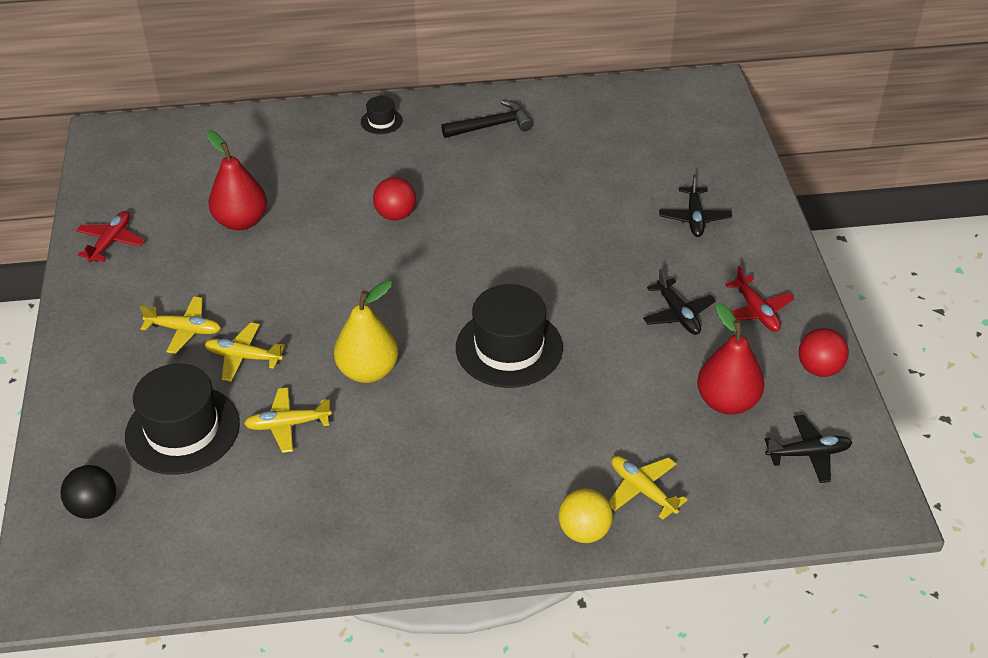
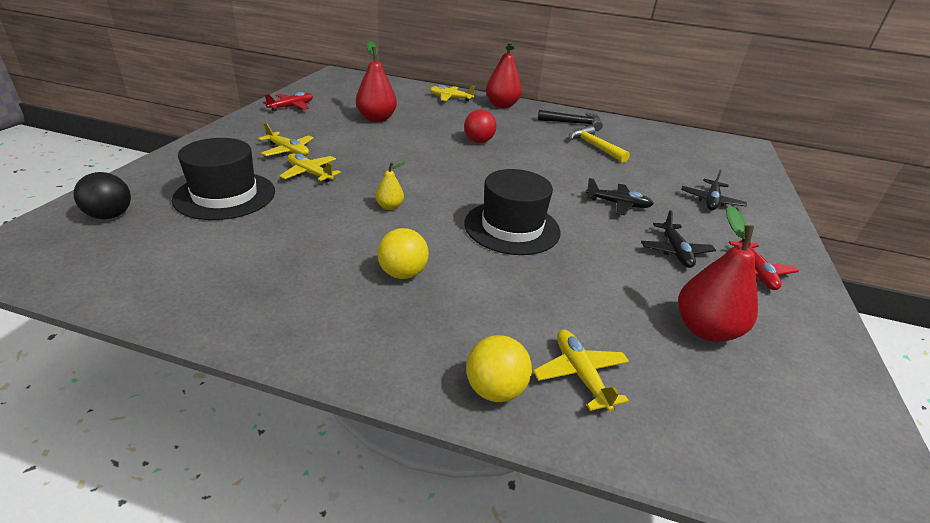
camera: 20 degrees right, 10 degrees down
(287, 424) = (300, 216): yellow plane -> yellow plane (450, 98)
(368, 371) = (389, 206): yellow pear -> yellow pear, size x0.52
(381, 121) = (501, 105): black hat -> red pear
(441, 452) = (403, 273): none -> yellow ball
(536, 167) = (594, 146): none -> yellow hammer
(808, 454) = (795, 411): black plane -> black plane (618, 204)
(819, 368) = (818, 335): red ball -> none

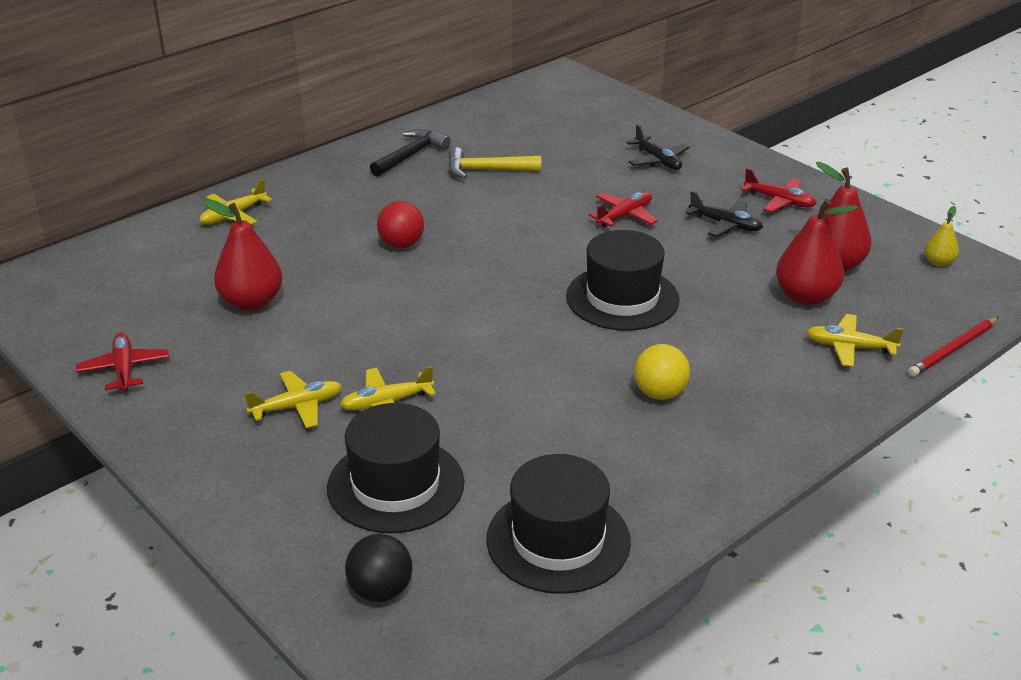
camera: 55 degrees left, 0 degrees up
(184, 270) = (558, 540): none -> black hat
(389, 206) = (520, 364): yellow pear -> yellow pear (938, 262)
(495, 389) = (843, 394): yellow ball -> none
(501, 105) = (302, 184): red pear -> red pear (805, 296)
(618, 204) = (624, 216): black plane -> red plane
(671, 472) = (953, 349): none -> red pencil

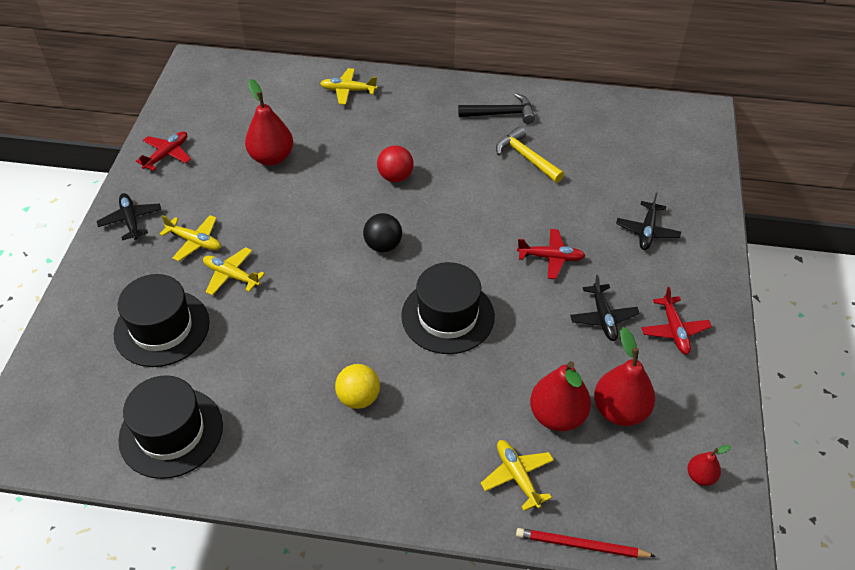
camera: 50 degrees right, 15 degrees up
(189, 440) = (131, 220): none -> black plane
(380, 591) = (71, 379): black ball -> black ball (383, 245)
(938, 262) = (700, 476): yellow pear -> red pear

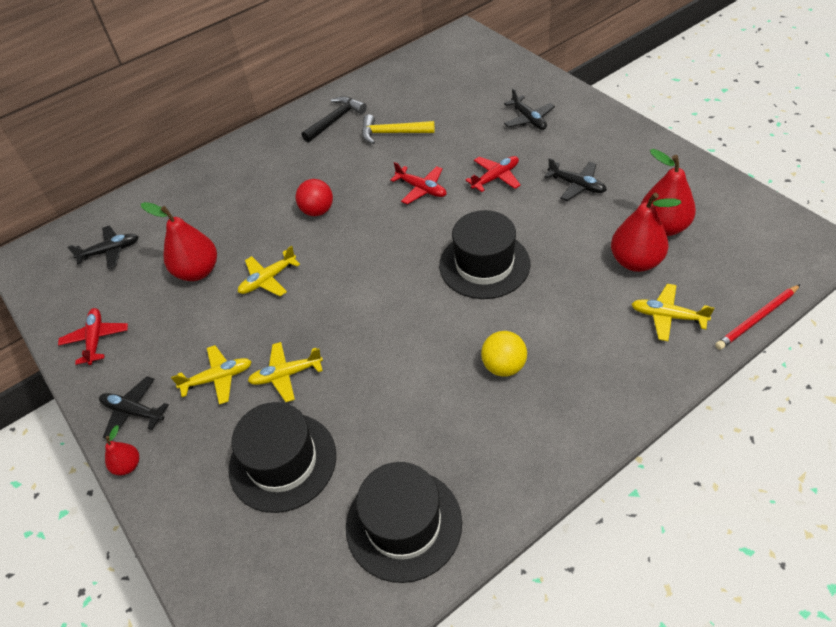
camera: 40 degrees left, 0 degrees up
(243, 99) = (110, 251): none -> black plane
(348, 90) = (195, 184): yellow plane -> yellow plane (268, 279)
(383, 245) = (374, 259): black ball -> none
(674, 330) = (624, 159): red plane -> red plane (421, 189)
(700, 476) = (753, 222): red pear -> red pear (128, 465)

